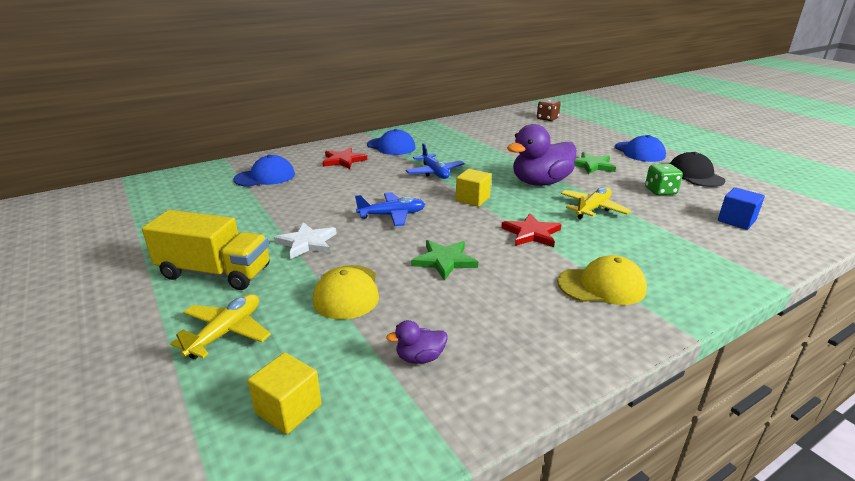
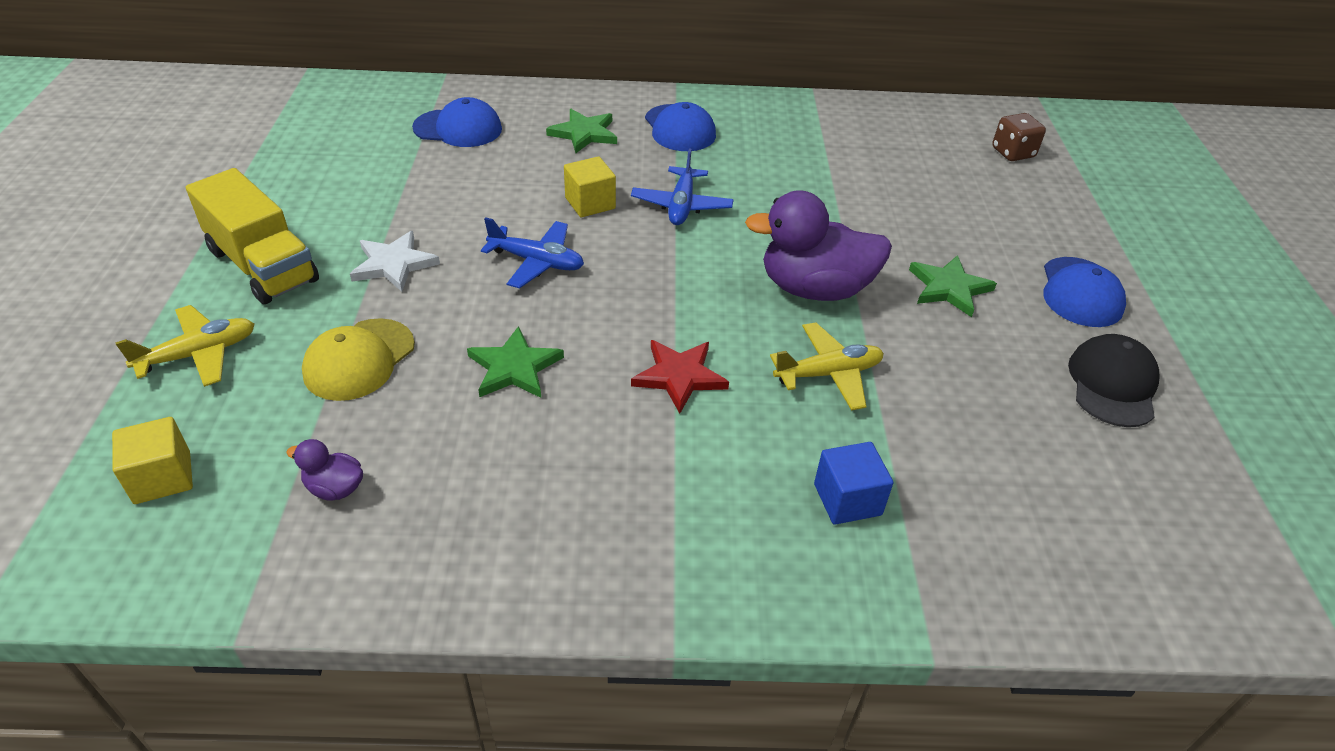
camera: 30 degrees right, 15 degrees up
(343, 160) = (584, 133): red star -> green star
(472, 199) = (674, 278): yellow cube -> yellow cube (590, 203)
(602, 286) = (660, 507): yellow cap -> none
(660, 191) = (993, 390): green dice -> none
(736, 220) = (1041, 506): blue cube -> blue cube (847, 499)

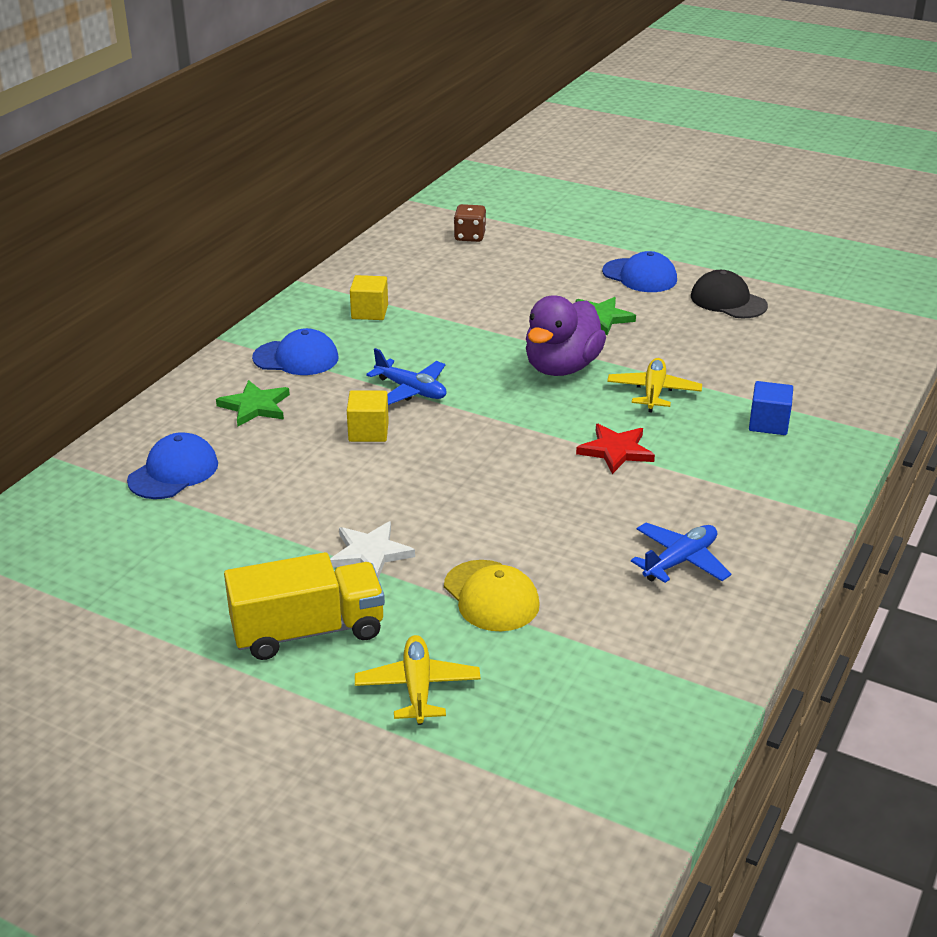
camera: 60 degrees left, 10 degrees down
(162, 477) = (570, 725): yellow cube -> yellow cube (369, 312)
(335, 488) = (636, 634): purple duck -> none
(514, 367) = (556, 520): green star -> none
(537, 262) = (429, 478): blue plane -> blue plane (680, 561)

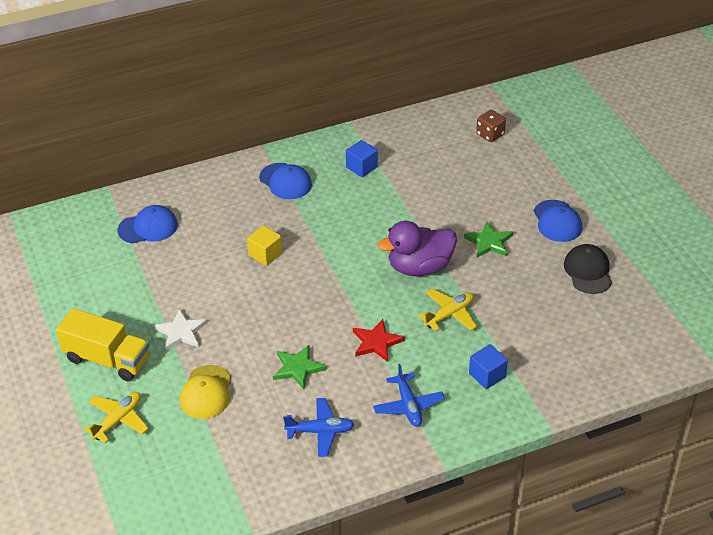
camera: 40 degrees right, 10 degrees up
(255, 406) = (229, 205): green star -> green star (298, 368)
(369, 312) = (361, 167): yellow cube -> blue cube
(411, 390) = (319, 238): blue plane -> blue plane (408, 406)

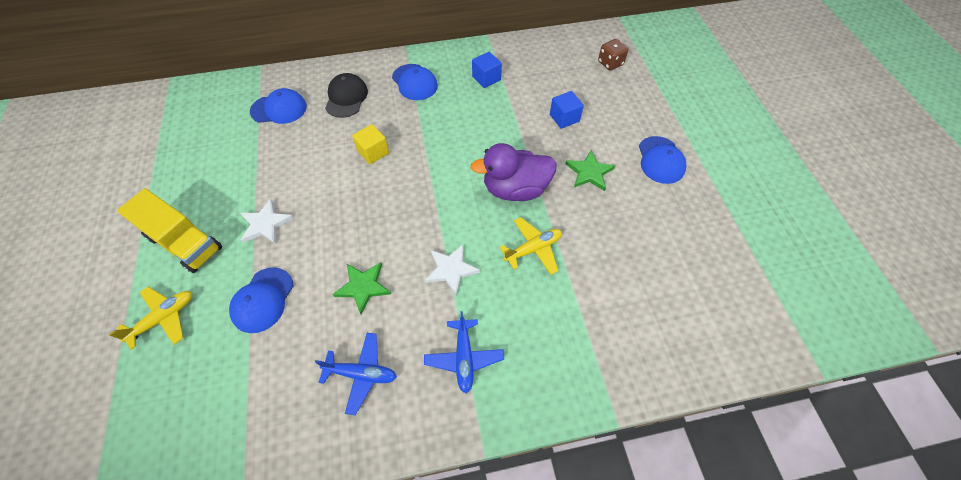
camera: 10 degrees right, 15 degrees up
(206, 392) = (262, 300): yellow cap -> blue cap
(376, 342) = (451, 269): red star -> white star
(487, 375) = (557, 333): blue cube -> blue cube (564, 118)
(588, 271) = (685, 221): black cap -> black cap (346, 98)

